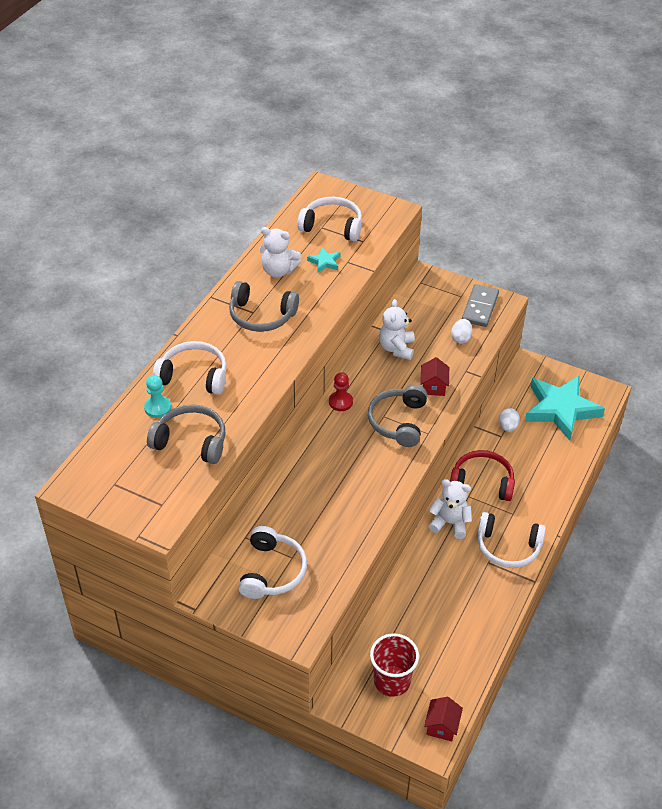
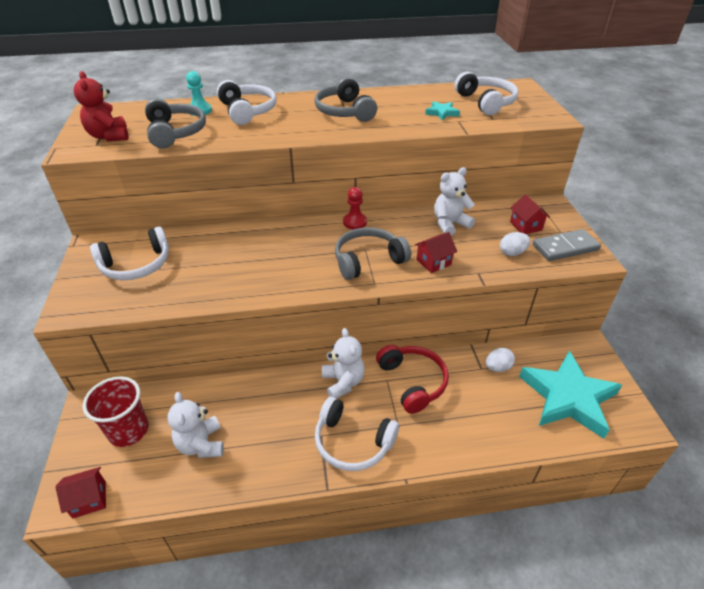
camera: 55 degrees right, 5 degrees down
(152, 490) = (109, 136): none -> red teddy bear
(278, 271) = (402, 101): white teddy bear -> white teddy bear (201, 444)
(438, 309) = (525, 226): none -> red house
(508, 547) = (352, 442): white headphones -> white headphones turned 45 degrees counterclockwise

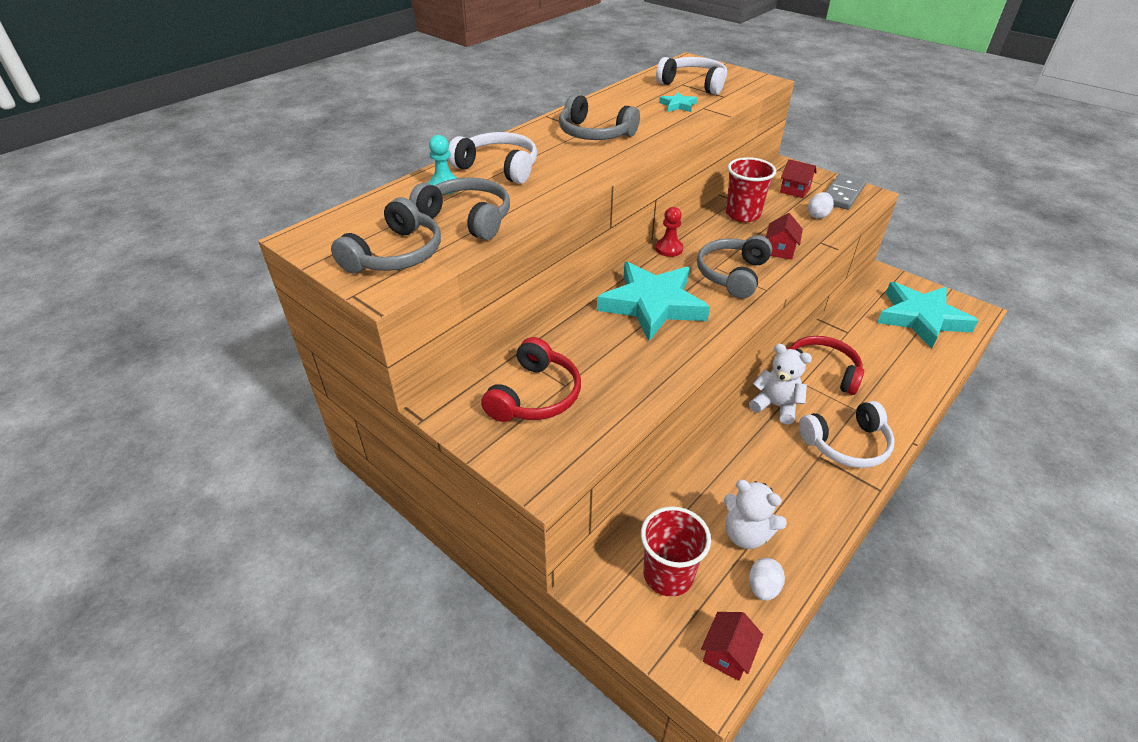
camera: 40 degrees left, 0 degrees up
(109, 136) = (396, 254): red teddy bear -> grey headphones
(136, 265) = (535, 395): white headphones -> red headphones
(283, 251) = (652, 305): none -> turquoise star
(450, 224) = (742, 214): white teddy bear -> red cup
(497, 367) = (856, 325): white egg -> white egg (763, 587)

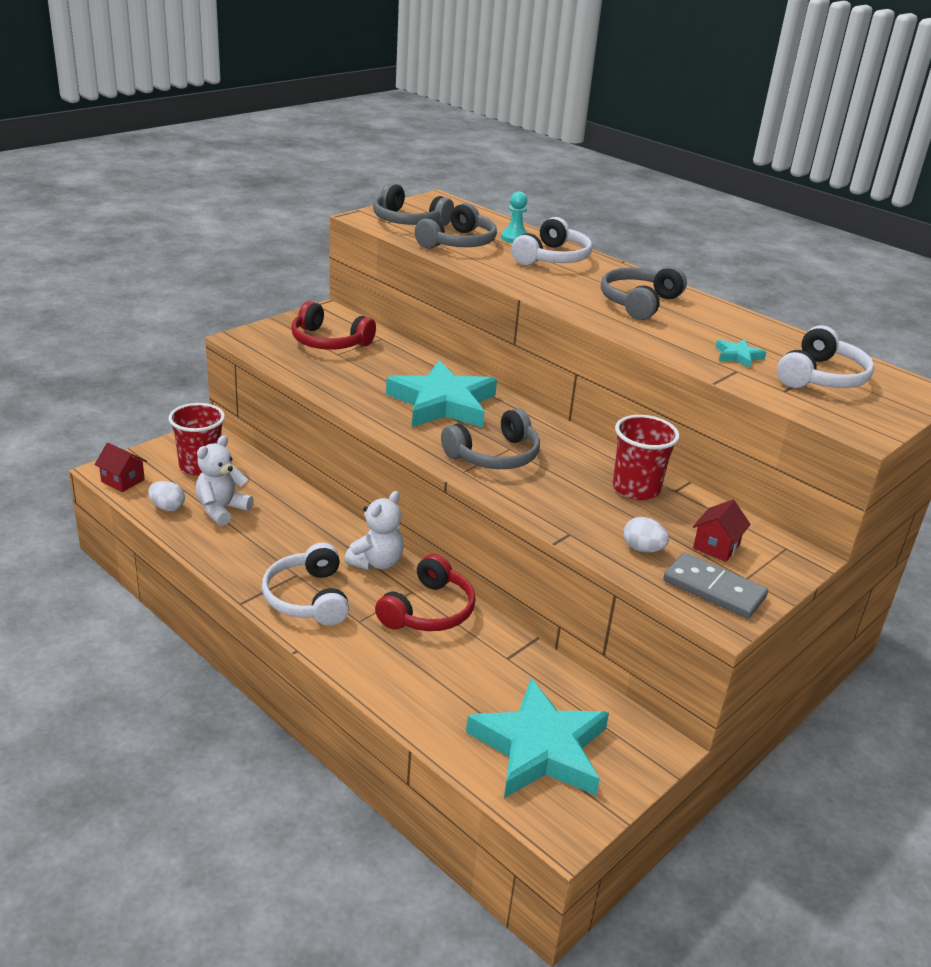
camera: 90 degrees right, 10 degrees down
(669, 249) = (548, 426): red pawn -> none
(732, 274) = (494, 455): grey headphones -> grey headphones turned 120 degrees clockwise
(780, 250) = (547, 498): red house -> none

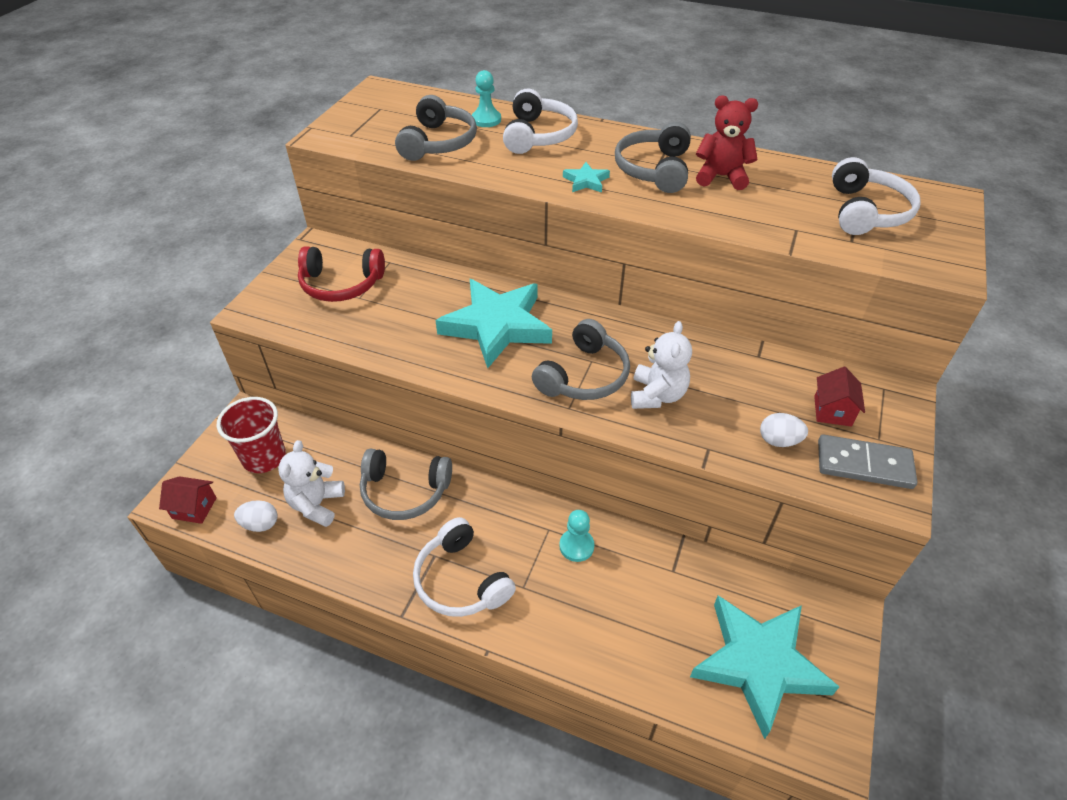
camera: 20 degrees left, 15 degrees up
(376, 562) = (498, 508): white teddy bear -> white teddy bear (657, 395)
(408, 221) = (370, 128): grey headphones -> grey headphones (404, 491)
(428, 611) = (576, 546): red headphones -> turquoise pawn
(636, 489) = (726, 367): red cup -> none
(699, 322) = (721, 177): none -> red teddy bear
(738, 356) = (784, 210): turquoise star -> turquoise star (586, 181)

